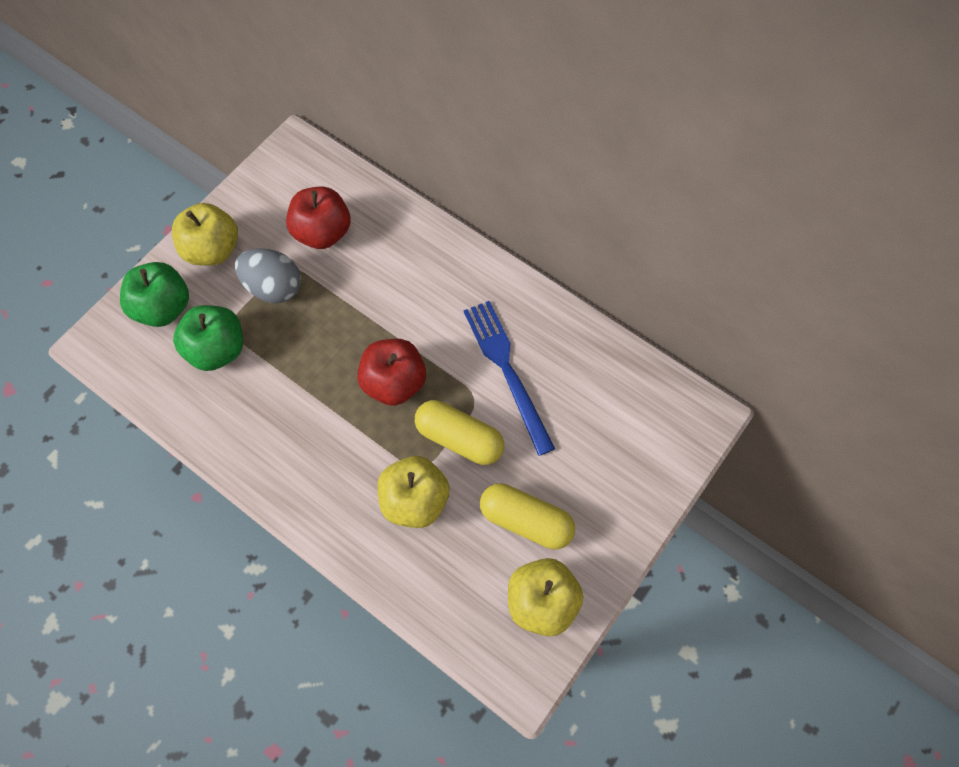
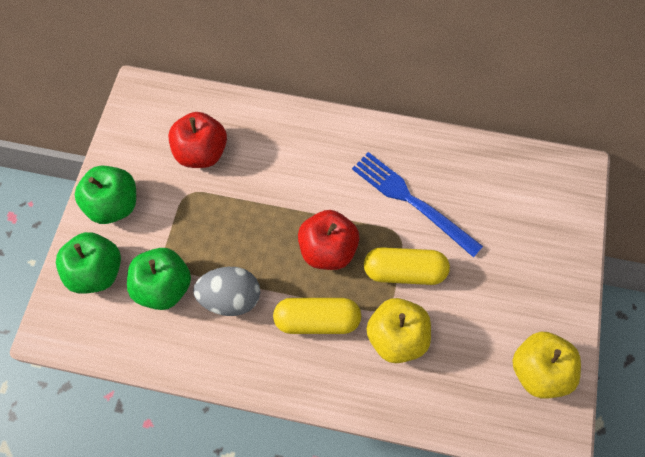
camera: 25 degrees left, 0 degrees up
(212, 249) = (114, 205): yellow apple -> green apple
(273, 287) = (184, 214): grey egg -> grey egg (231, 298)
(526, 521) = (491, 313): yellow capsule -> yellow capsule (317, 320)

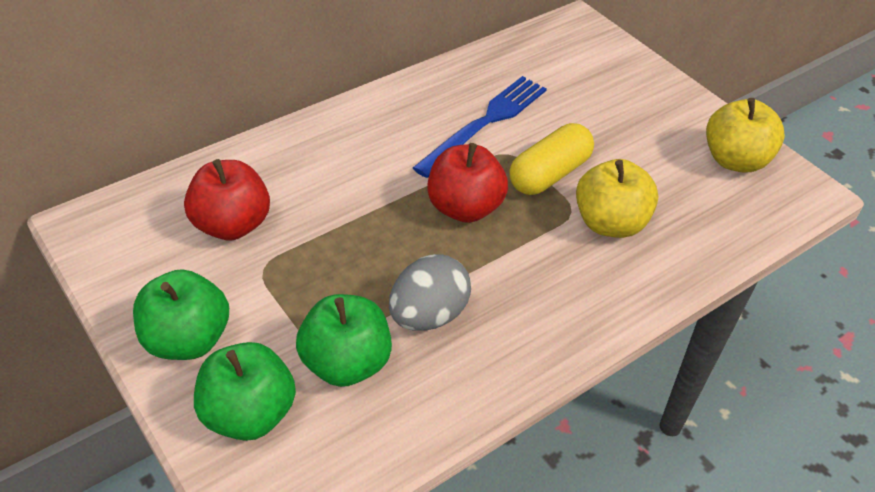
camera: 50 degrees left, 20 degrees down
(317, 320) = (530, 266): yellow capsule -> none
(412, 201) = (485, 123): blue fork -> blue fork turned 135 degrees clockwise

